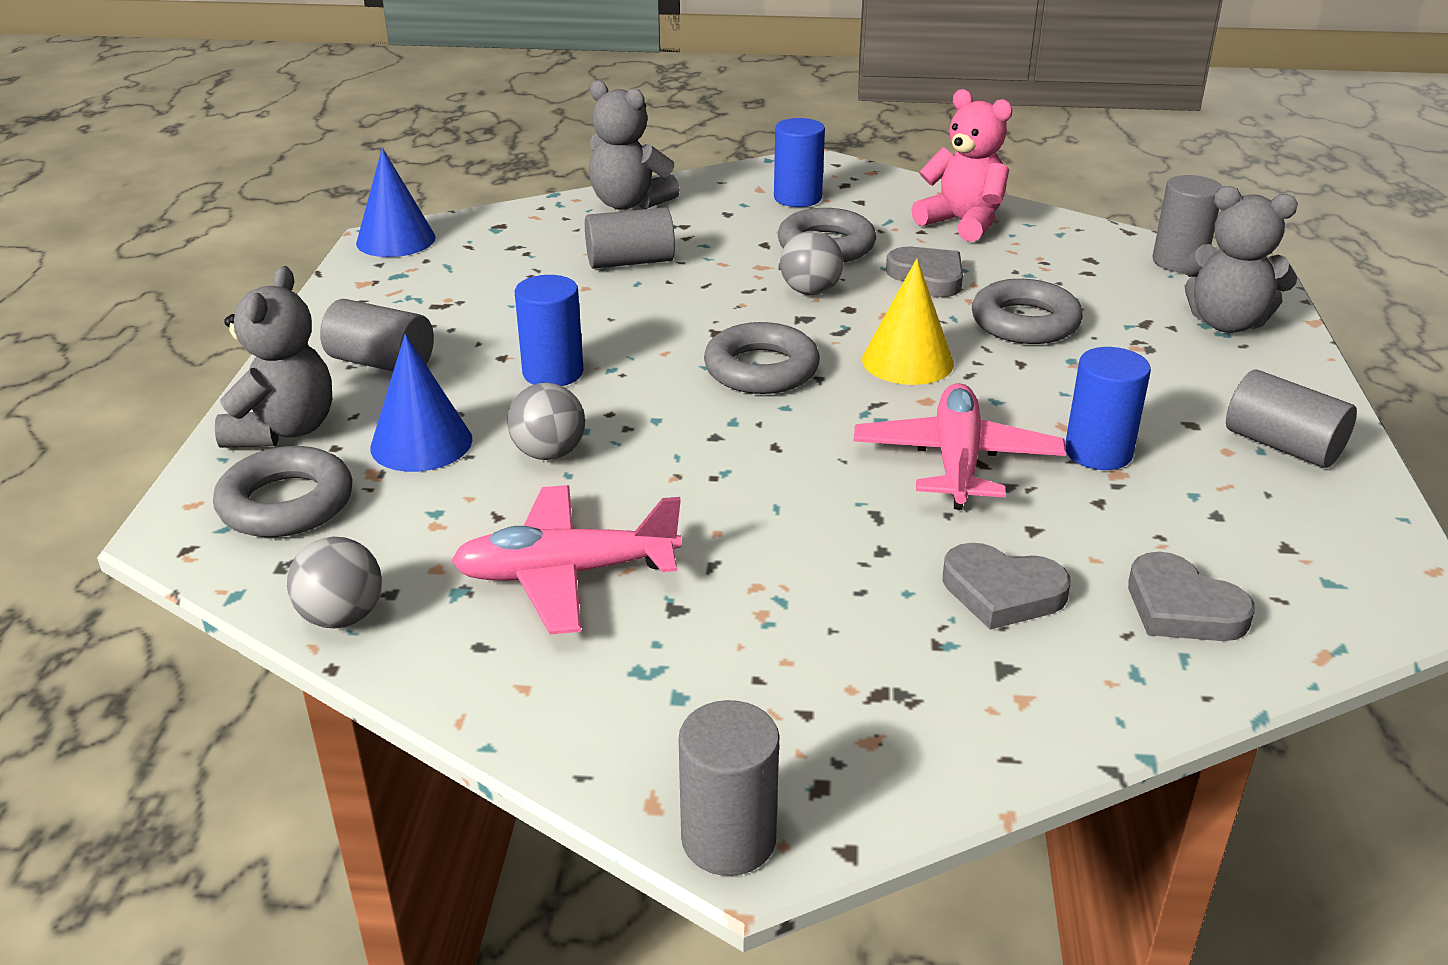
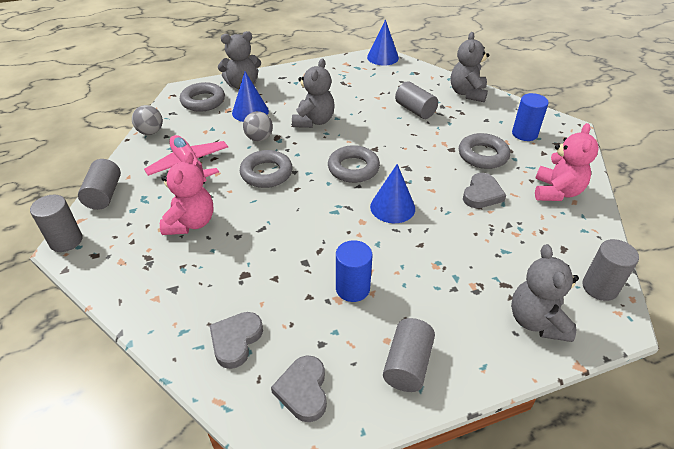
camera: 65 degrees right, 10 degrees up
(381, 363) = (295, 86): grey cylinder -> grey cylinder (104, 194)
(553, 373) = (313, 121): blue cylinder -> grey teddy bear
(795, 607) = (191, 223): none -> pink teddy bear
(810, 291) = (433, 163): grey ball -> none
(907, 361) = (392, 207): yellow cone -> blue cone
(956, 461) = (316, 242): pink plane -> none
(1002, 592) = (223, 277): grey heart -> grey heart (303, 390)
(1025, 322) = (464, 237): grey ring -> grey ring (266, 173)

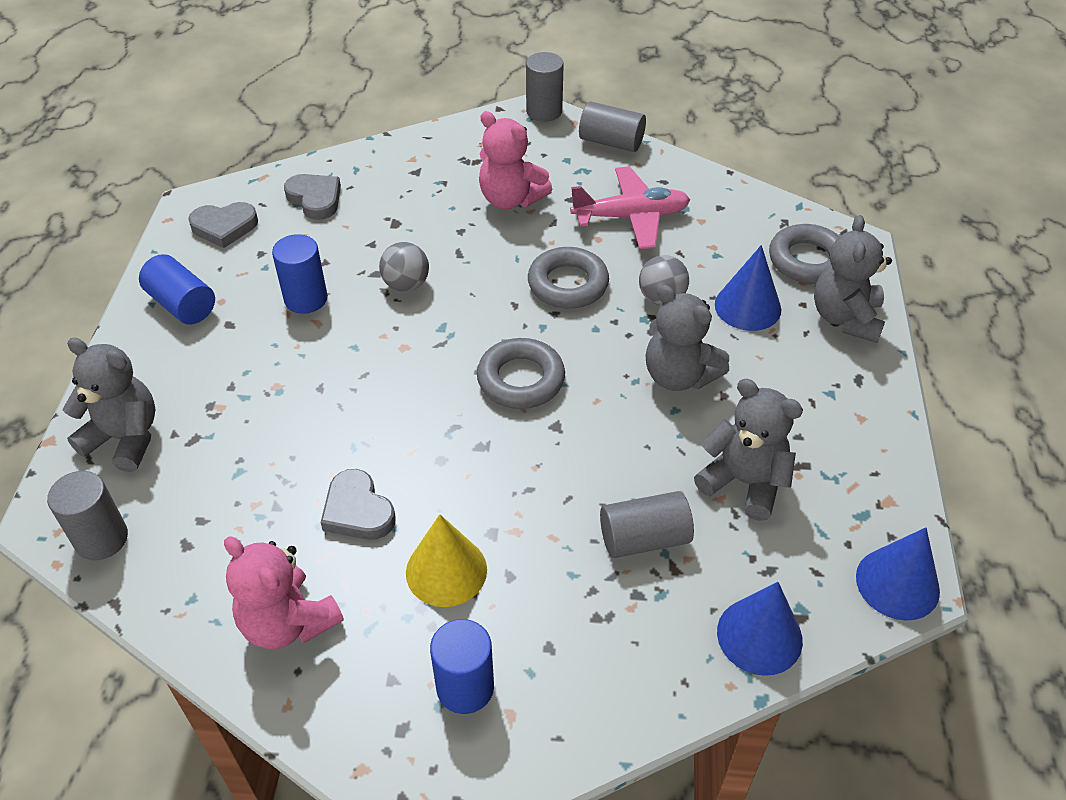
camera: 115 degrees right, 5 degrees up
(150, 132) = (737, 194): grey ball -> grey ball (406, 285)
(303, 390) = (224, 227): grey heart -> grey heart turned 150 degrees clockwise
(392, 207) = (407, 389): blue cone -> blue cone (759, 636)
(407, 364) = (182, 304): grey cylinder -> blue cylinder
(467, 93) = (665, 672): grey teddy bear -> grey teddy bear (744, 482)
(483, 155) = (446, 571): grey ring -> yellow cone

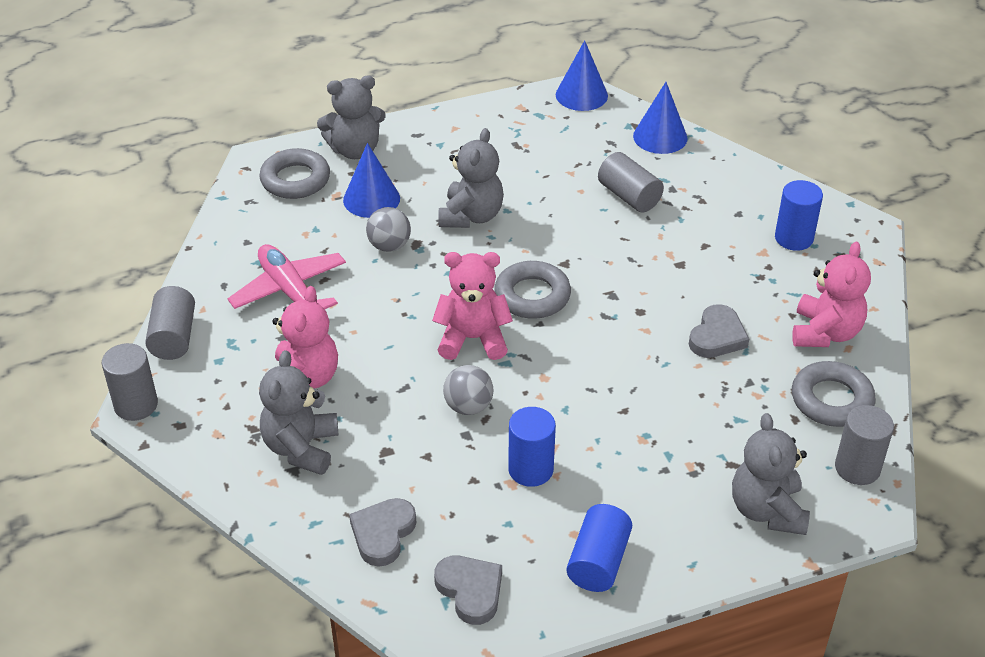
camera: 115 degrees left, 5 degrees down
(446, 571) = (726, 274): yellow cone -> none
(488, 315) = (473, 339): none -> pink teddy bear
(568, 284) = (404, 303): grey ring -> grey ring (831, 400)
(744, 482) = (550, 165): grey teddy bear -> grey teddy bear (301, 448)

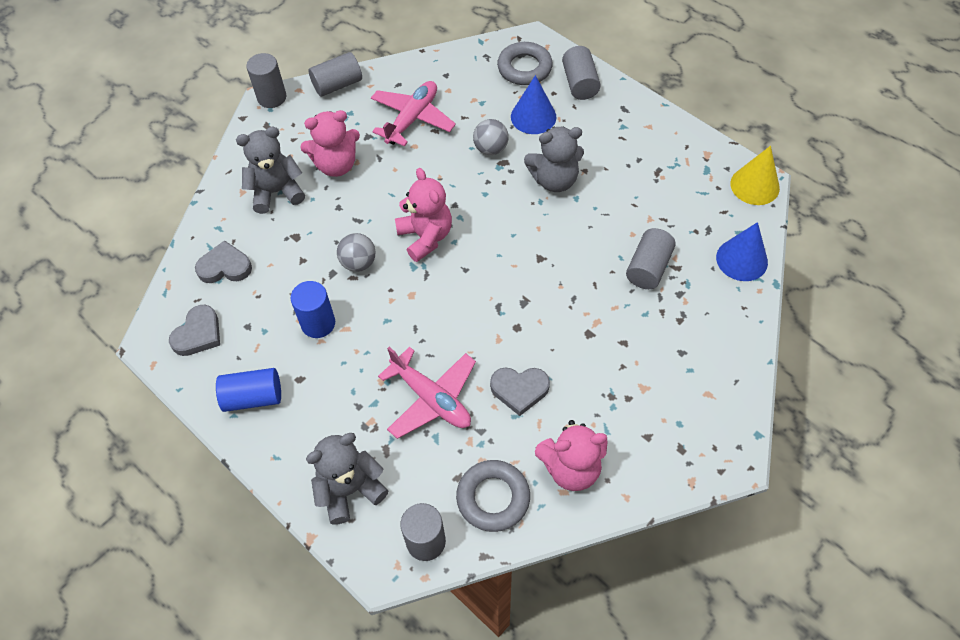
camera: 65 degrees right, 15 degrees up
(355, 150) = (580, 83): grey teddy bear -> grey cylinder
(532, 296) = (491, 253): grey ring -> none
(581, 95) = (754, 185): blue cone -> yellow cone
(689, 406) = (431, 398): none -> pink plane
(794, 238) = (677, 405): blue cylinder -> none

